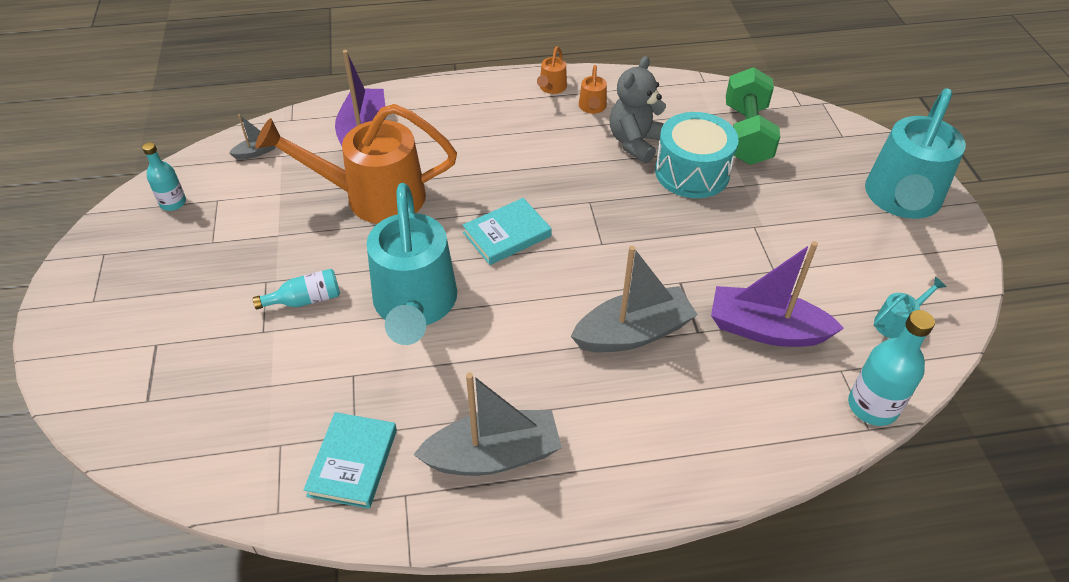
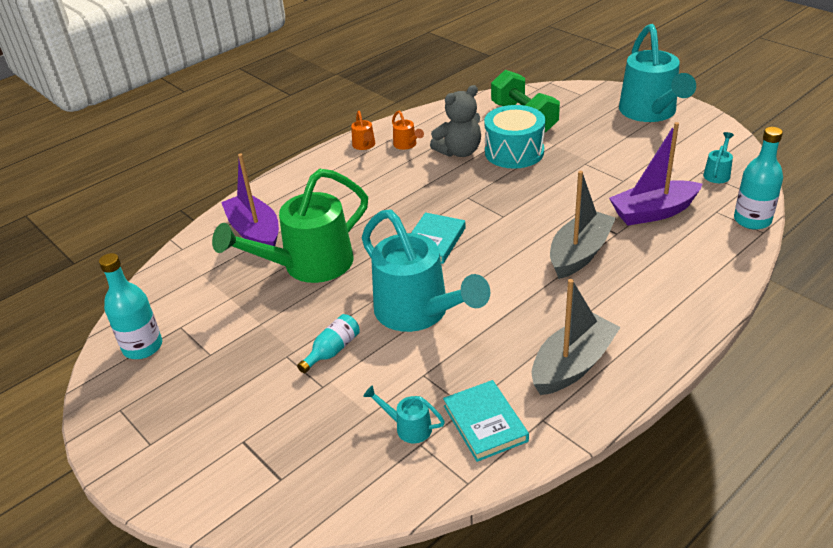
camera: 30 degrees left, 10 degrees down
(173, 203) = (142, 347): turquoise bottle -> turquoise bottle, size x1.58
(256, 152) = (177, 282): grey boat -> none
(288, 421) = (408, 427): none -> turquoise watering can
(373, 197) = (309, 265): orange watering can -> green watering can
(636, 143) = (459, 152): grey teddy bear -> grey teddy bear turned 120 degrees counterclockwise

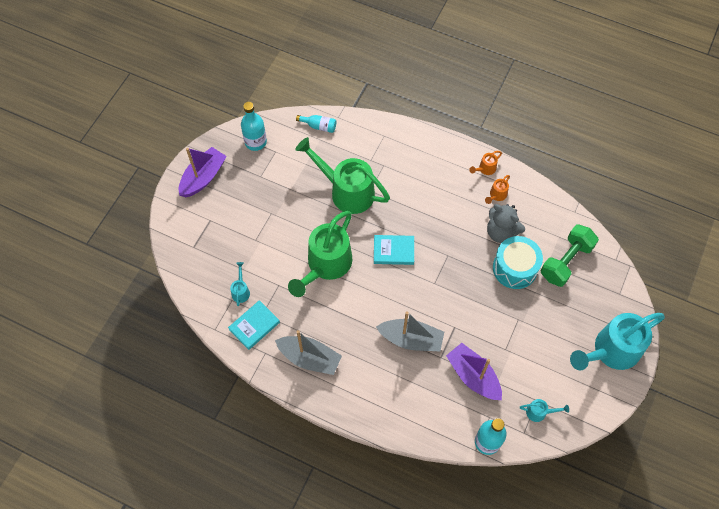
camera: 65 degrees right, 25 degrees up
(255, 232) = (366, 148): purple boat -> purple boat (203, 177)
(332, 350) = (282, 233): turquoise bottle -> turquoise bottle (319, 126)
(418, 312) = (326, 265): turquoise watering can -> green watering can

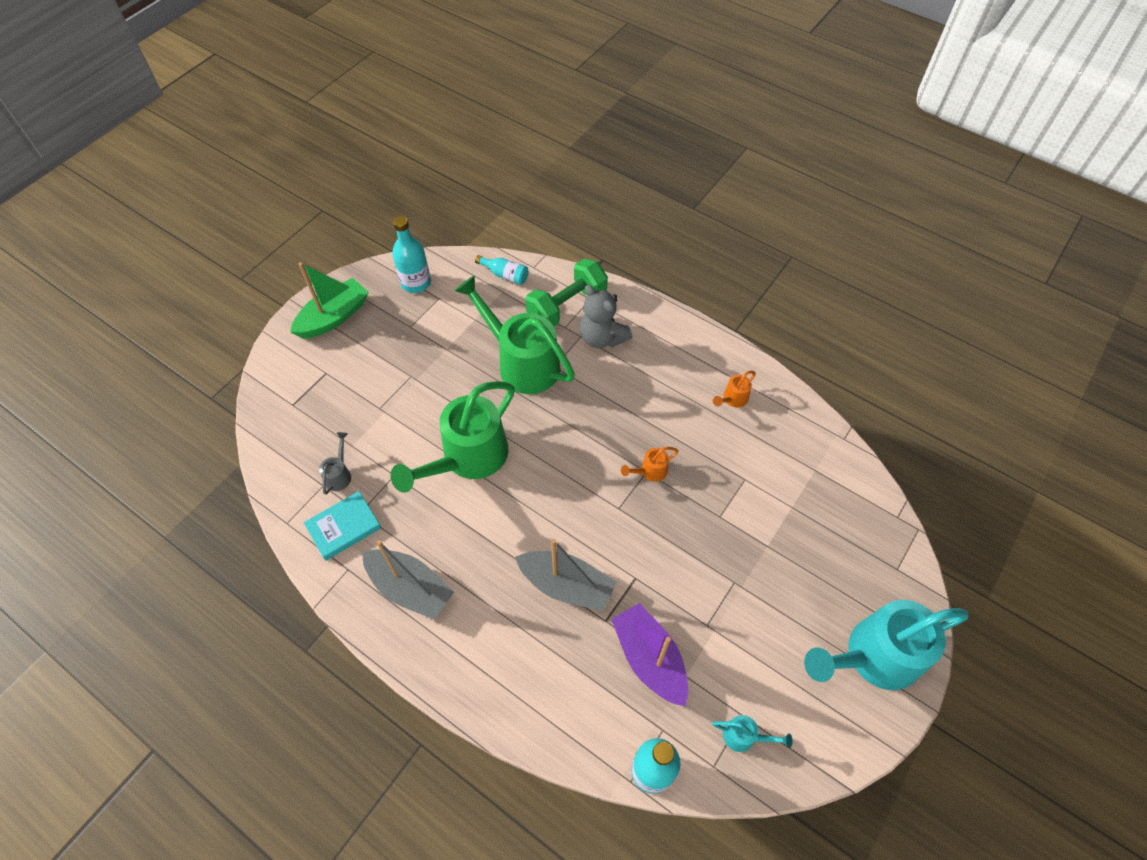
camera: 10 degrees right, 5 degrees down
(203, 177) = (334, 317): purple boat -> green boat
(241, 291) = (339, 474): turquoise watering can -> grey watering can
(393, 251) = (569, 453): turquoise book -> none
(485, 169) = (722, 361): orange watering can -> orange watering can (650, 471)
(501, 232) = (730, 451): grey teddy bear -> grey teddy bear (602, 337)
(515, 268) = (742, 505): turquoise drum -> none
(566, 261) = (820, 508): green dumbbell -> green dumbbell (567, 306)

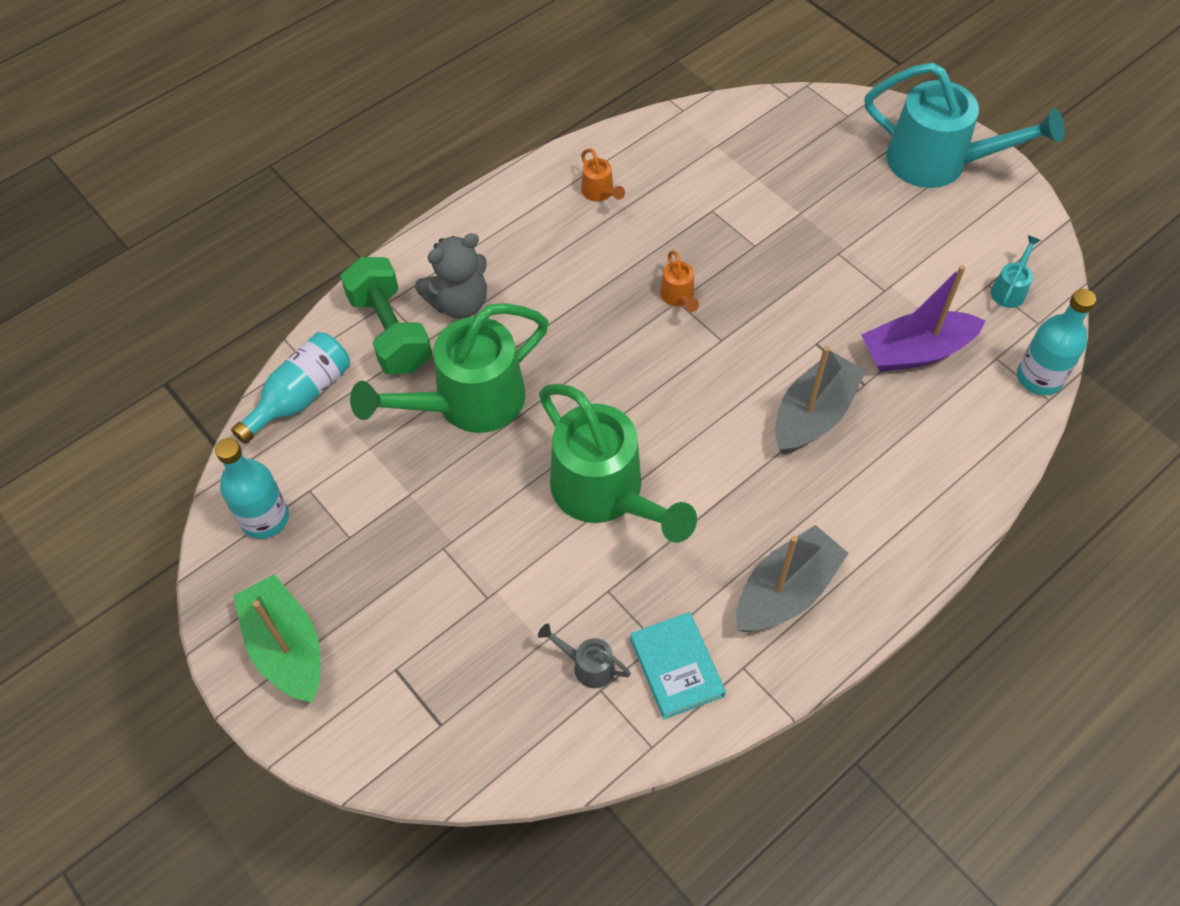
camera: 75 degrees left, 0 degrees up
(505, 275) = (301, 396): turquoise bottle -> turquoise bottle, size x1.58
(873, 656) = (938, 163): turquoise watering can -> turquoise watering can turned 60 degrees counterclockwise

